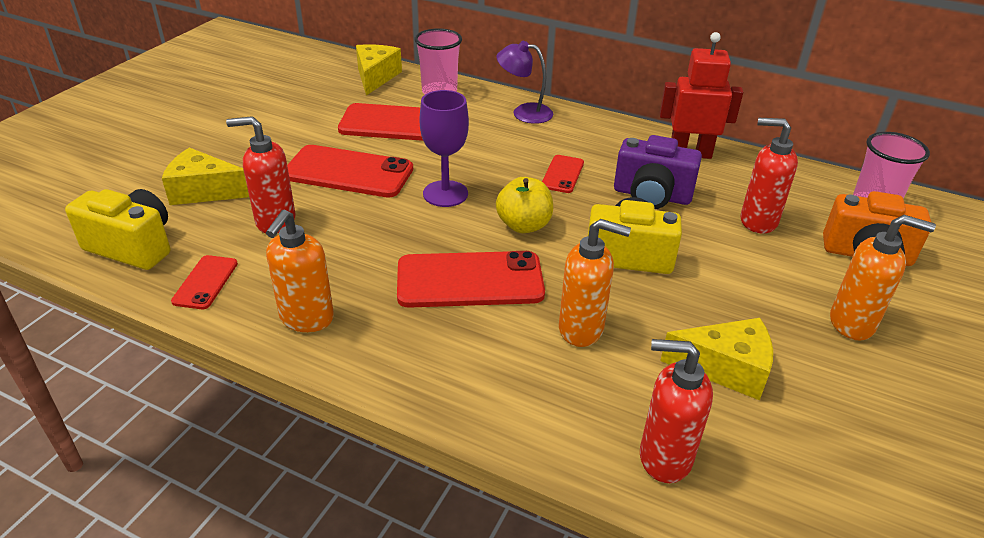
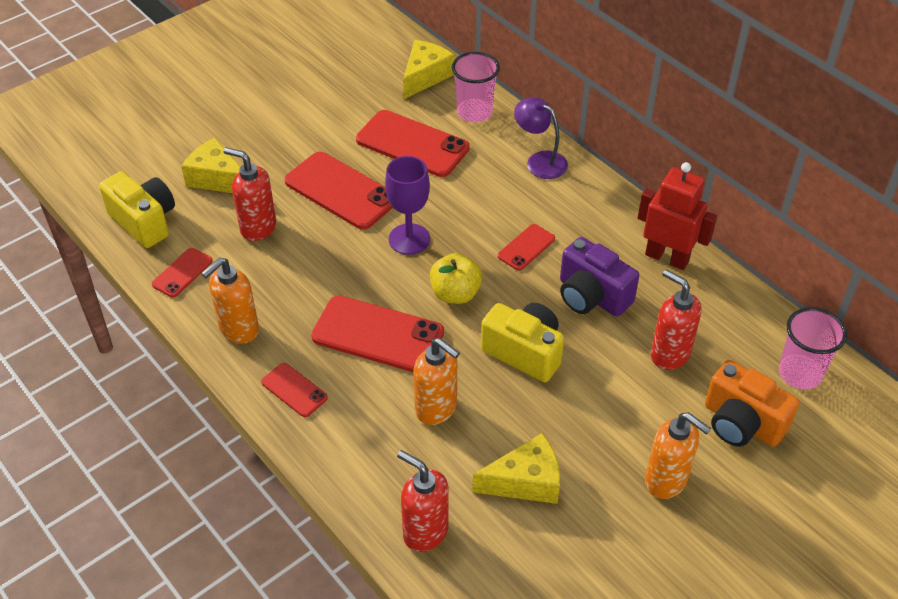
camera: 25 degrees right, 10 degrees up
(410, 359) = (294, 390): none -> red phone
(726, 368) = (525, 481): yellow cheese -> yellow cheese turned 45 degrees counterclockwise

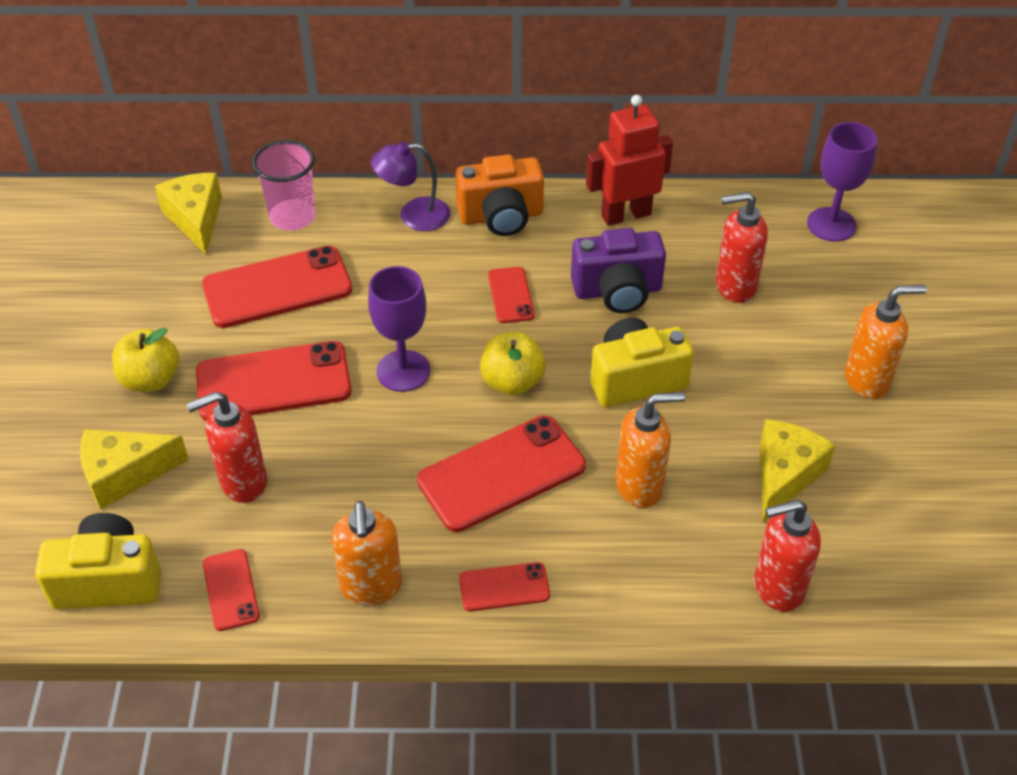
camera: 50 degrees left, 0 degrees up
(290, 142) = (151, 379): none -> yellow apple
(741, 423) = (849, 293): orange camera -> orange camera (501, 216)
(800, 373) = (831, 224): pink cup -> purple goblet

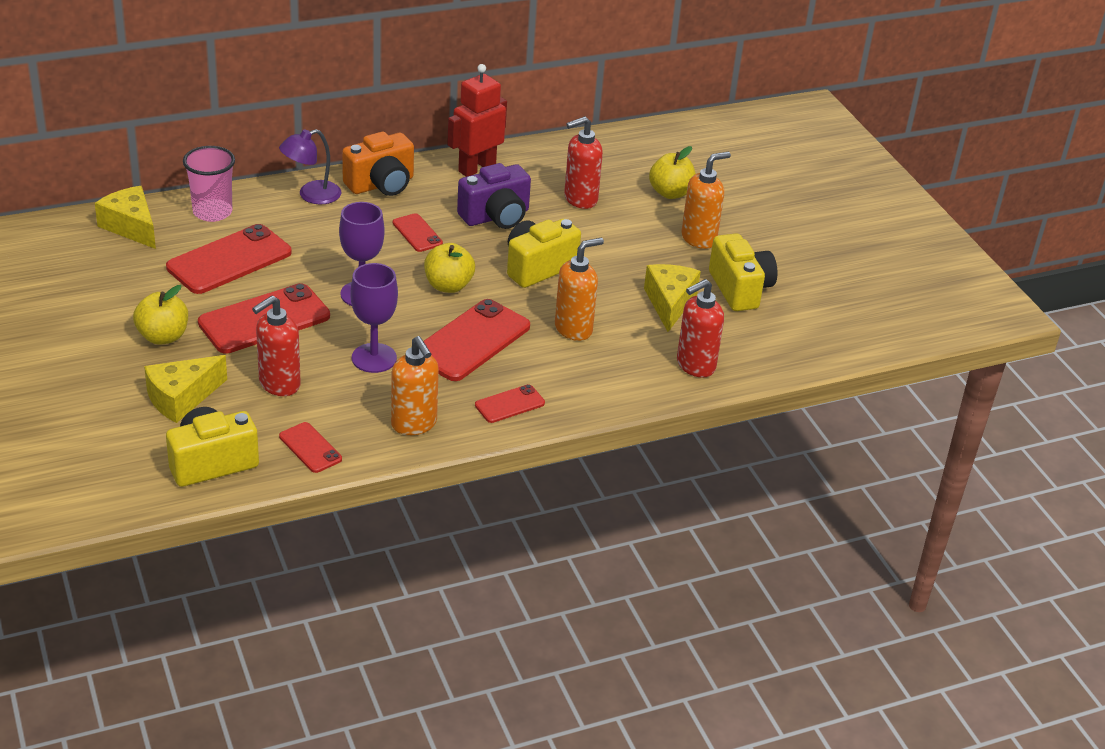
camera: 25 degrees left, 10 degrees down
(831, 224) = (630, 150): purple goblet -> purple goblet (374, 358)
(857, 300) = (670, 193): none -> yellow apple
(891, 475) = (740, 289): none -> yellow camera

